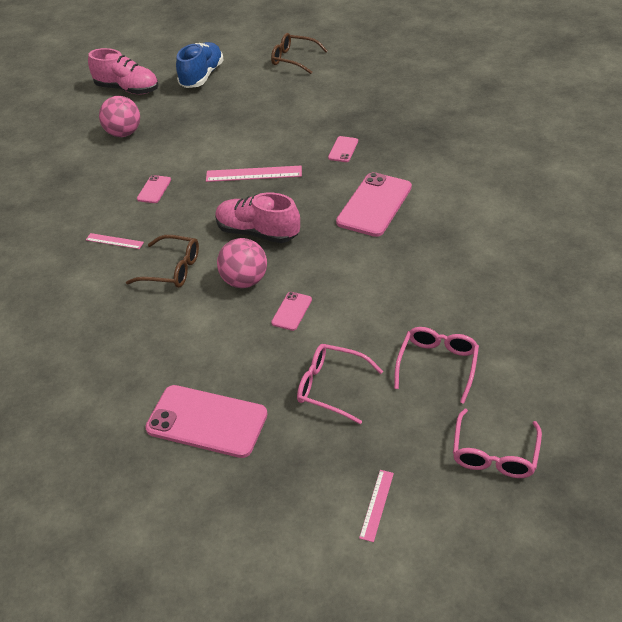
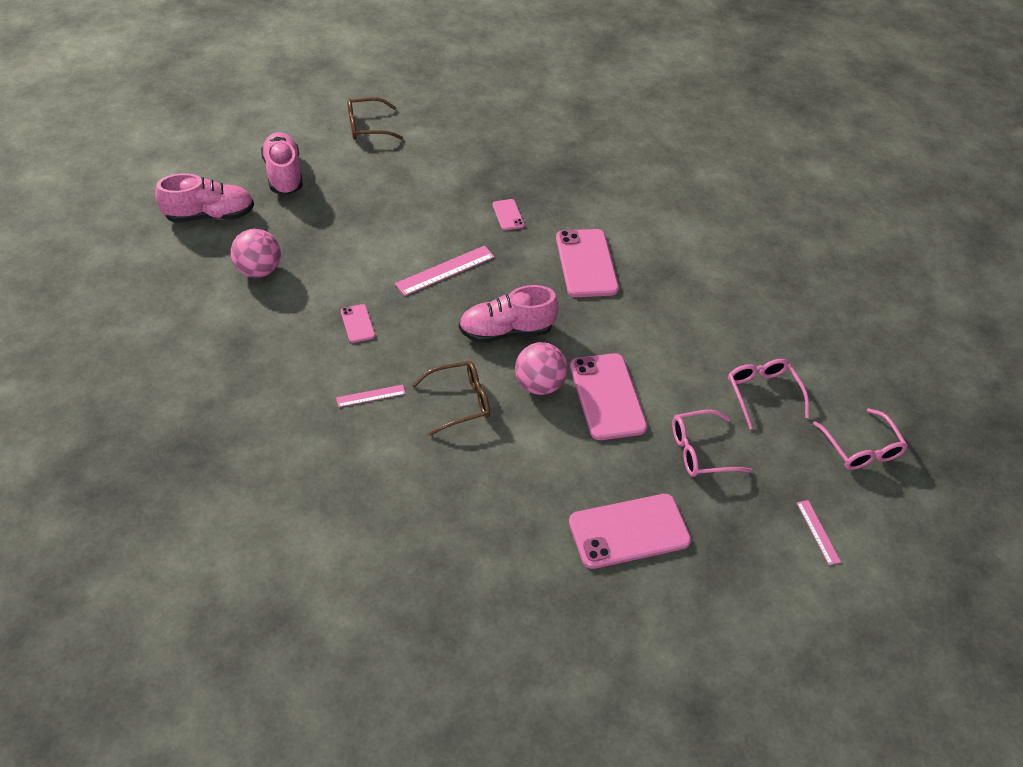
camera: 40 degrees left, 5 degrees up
(202, 76) = (284, 175): blue shoe -> pink shoe
(292, 311) = (607, 396): pink phone -> pink phone, size x2.08

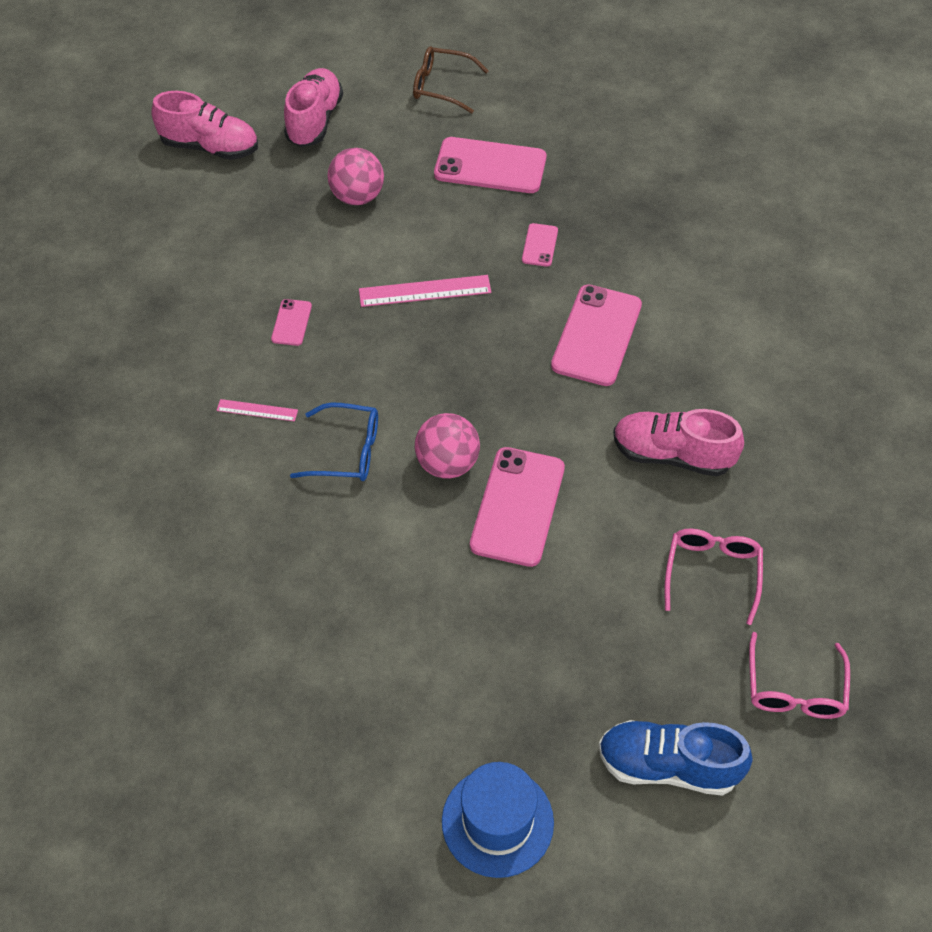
camera: 30 degrees right, 5 degrees up
(259, 270) = (224, 227): pink ball -> pink ball (357, 197)
(460, 401) = (347, 451): brown glasses -> blue glasses
(506, 331) = (449, 387): pink shoe -> pink shoe (672, 455)
(629, 531) = (442, 672): pink phone -> pink phone (490, 166)
(700, 451) = (586, 613): pink glasses -> none
(734, 619) = (497, 821): none -> blue hat
(818, 532) = (668, 766): pink ruler -> blue shoe

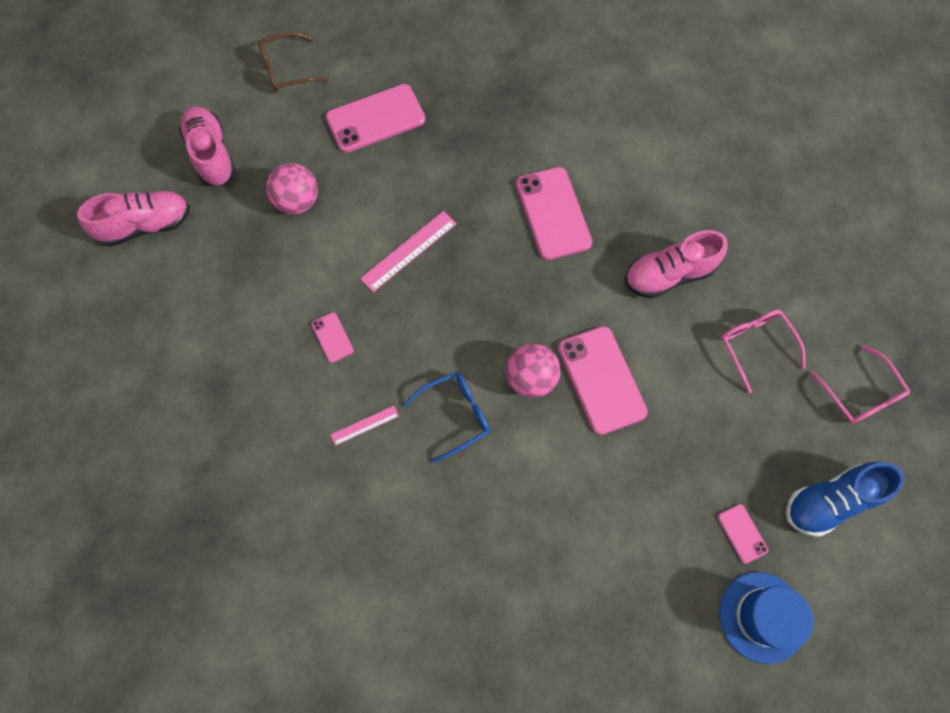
camera: 35 degrees left, 15 degrees up
(539, 245) = (460, 164): pink phone -> pink phone (742, 533)

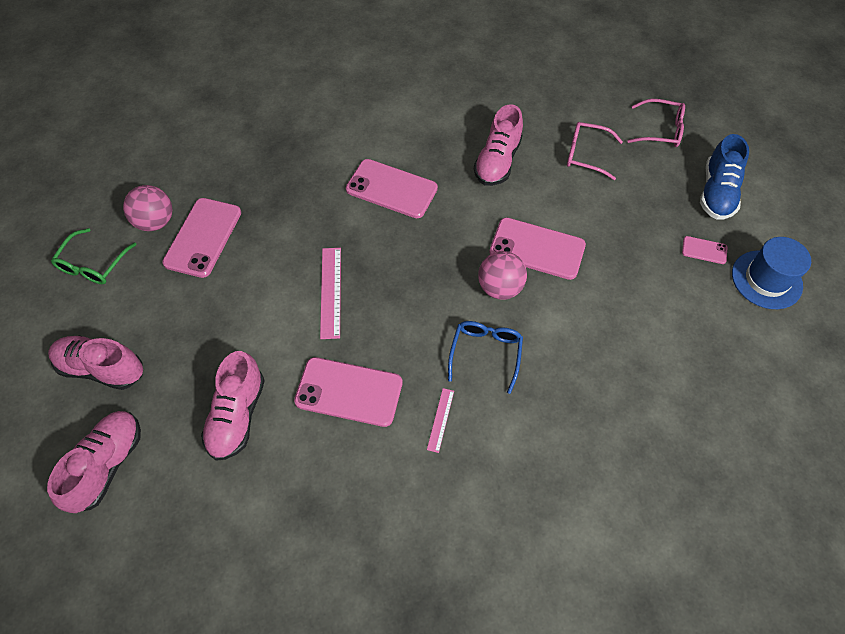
camera: 50 degrees left, 10 degrees down
(249, 276) = (237, 415): none -> pink shoe
(287, 70) = (93, 265): brown glasses -> green glasses
(297, 202) = (212, 336): pink ball -> pink ball (156, 222)
(332, 337) = (349, 392): pink phone -> pink phone, size x2.08

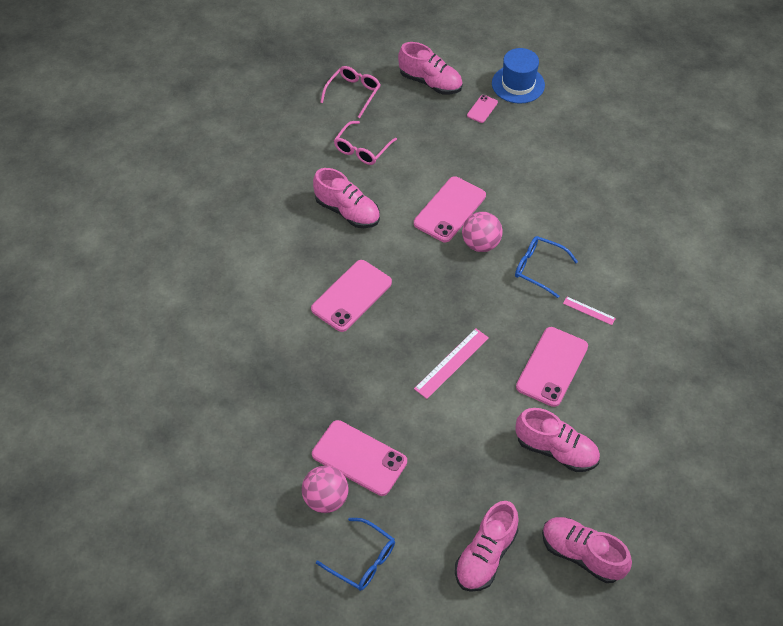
camera: 75 degrees left, 5 degrees down
(93, 265) = (363, 560): green glasses -> blue glasses
(330, 292) = (451, 363): pink ruler -> pink ruler turned 60 degrees counterclockwise
(716, 193) = (430, 82): blue shoe -> pink shoe

